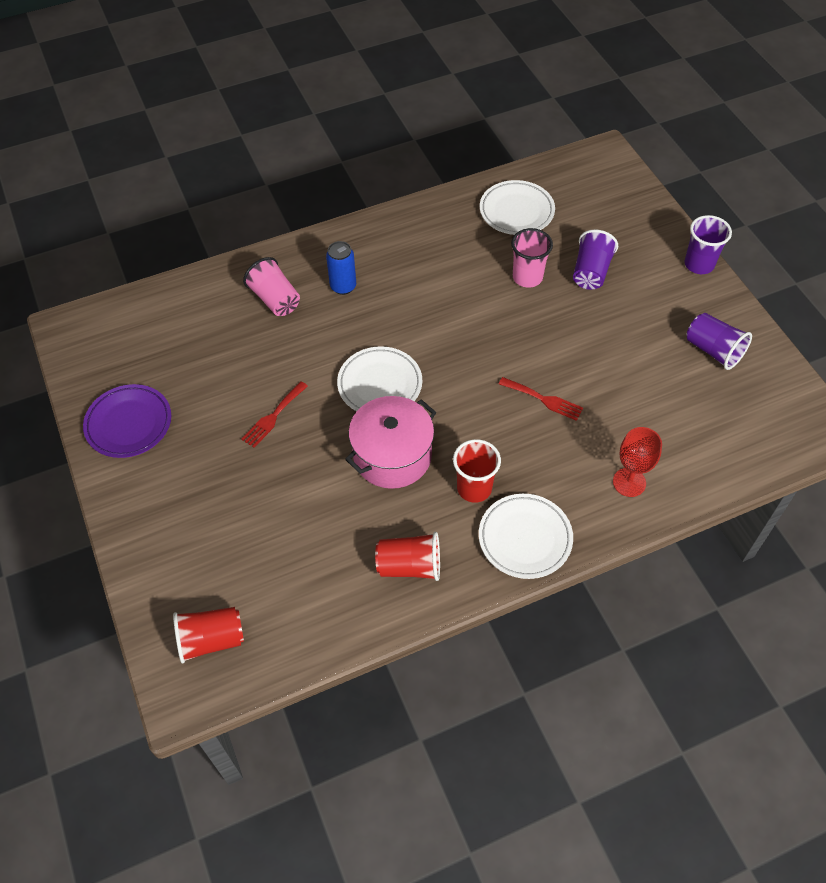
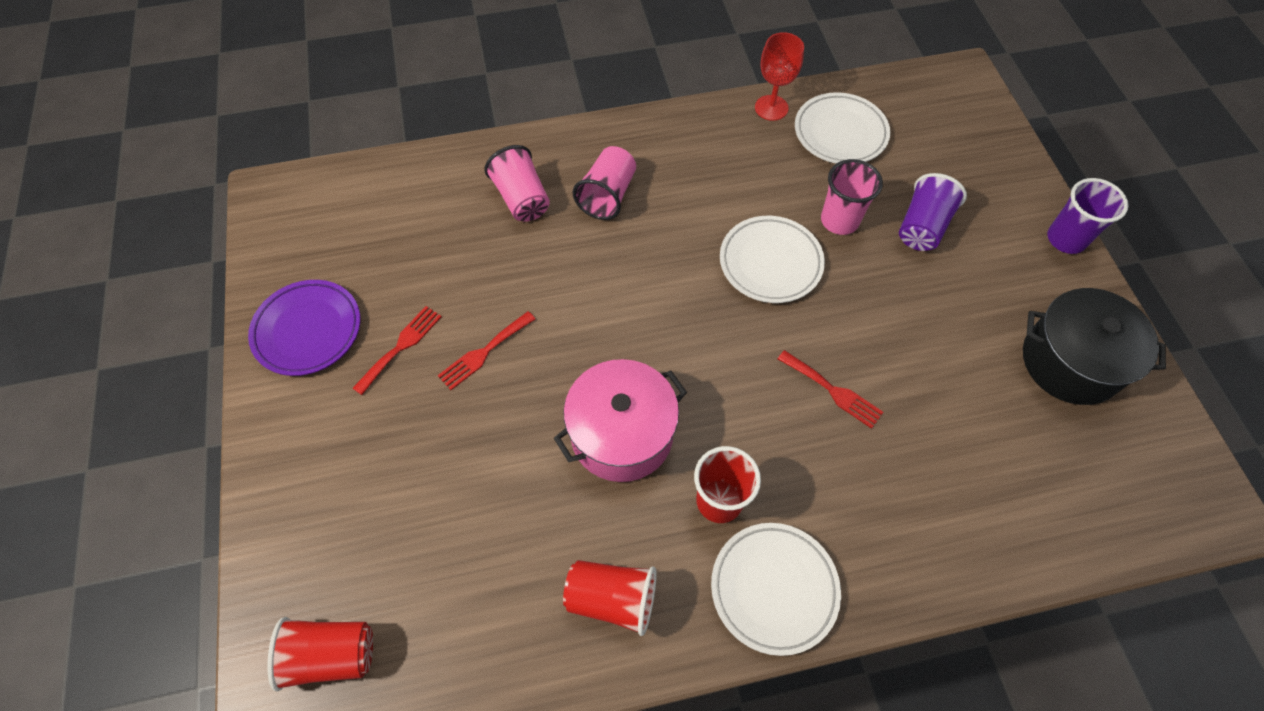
camera: 10 degrees right, 5 degrees up
(206, 423) = (401, 346): none -> red fork
(343, 286) = (607, 195): blue can -> pink cup
(380, 384) = (626, 332): white plate -> white plate (770, 263)
(629, 482) = (929, 532): red goblet -> red goblet (771, 108)
(713, 351) = (1070, 362): purple cup -> black pot

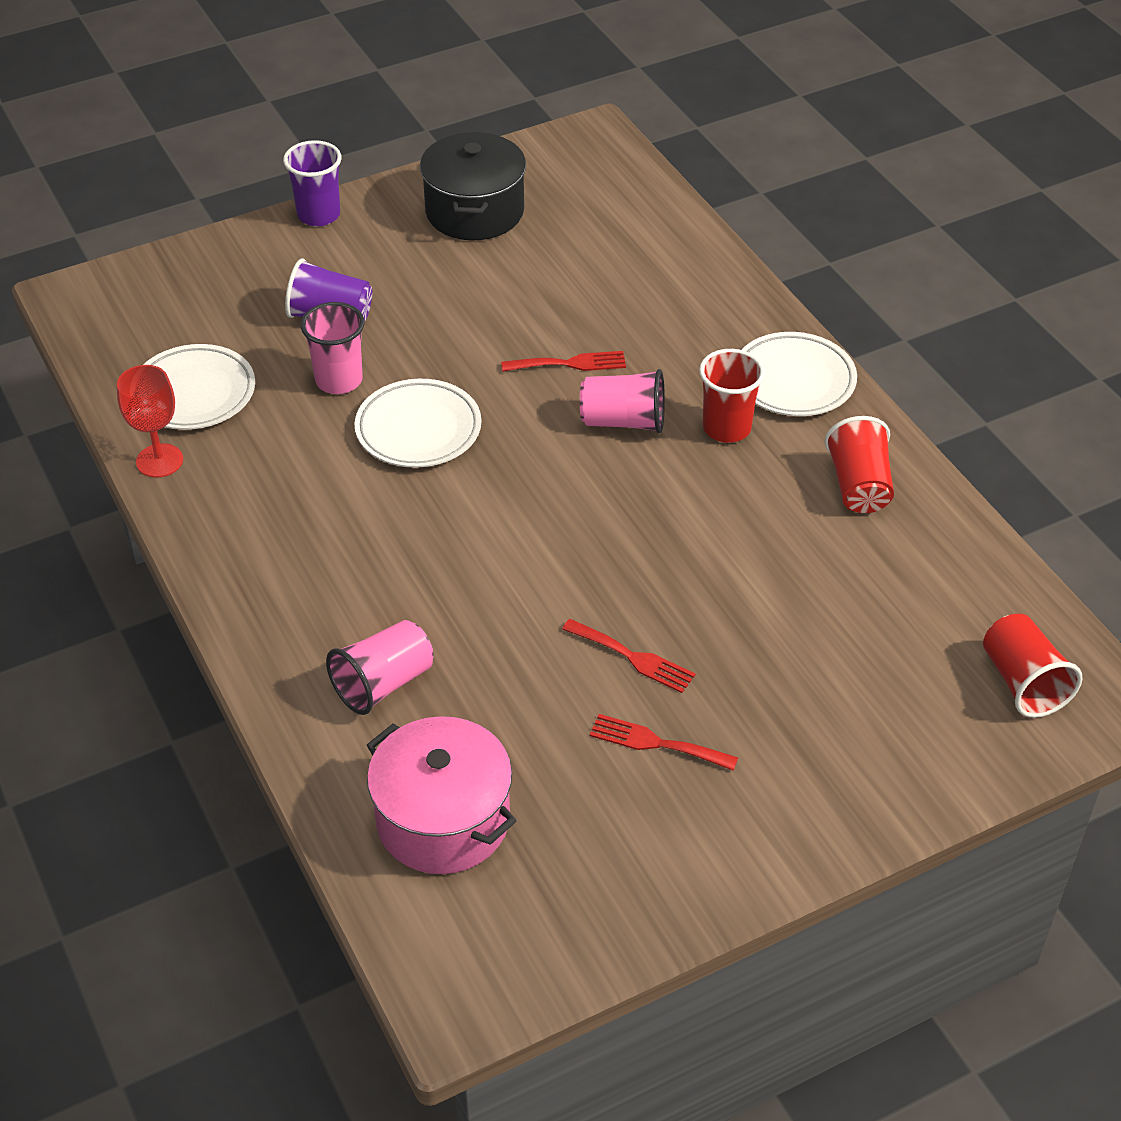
camera: 105 degrees left, 15 degrees down
(308, 330) = (671, 853): purple plate -> none
(607, 195) = (354, 595): pink cup -> pink cup (623, 421)
(622, 434) = (686, 513): pink pot -> pink pot (443, 820)
(833, 391) = (570, 363): red fork -> red fork turned 60 degrees clockwise

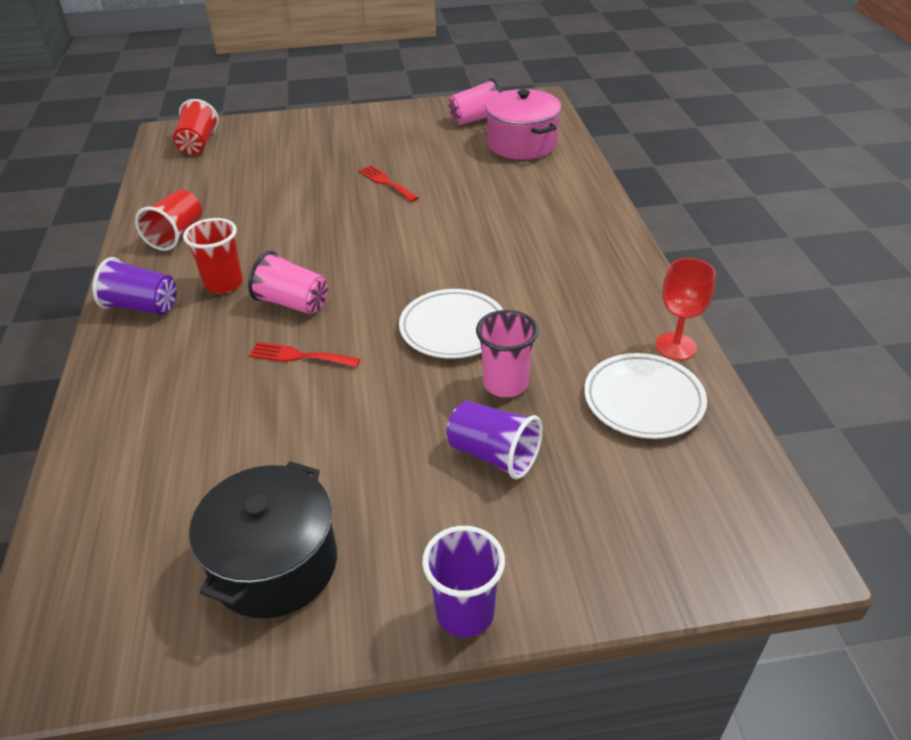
camera: 160 degrees left, 5 degrees down
(383, 683) = (534, 194): pink cup -> pink cup (476, 119)
(656, 743) = (399, 152): red fork -> none
(794, 380) = (142, 306): white plate -> purple cup

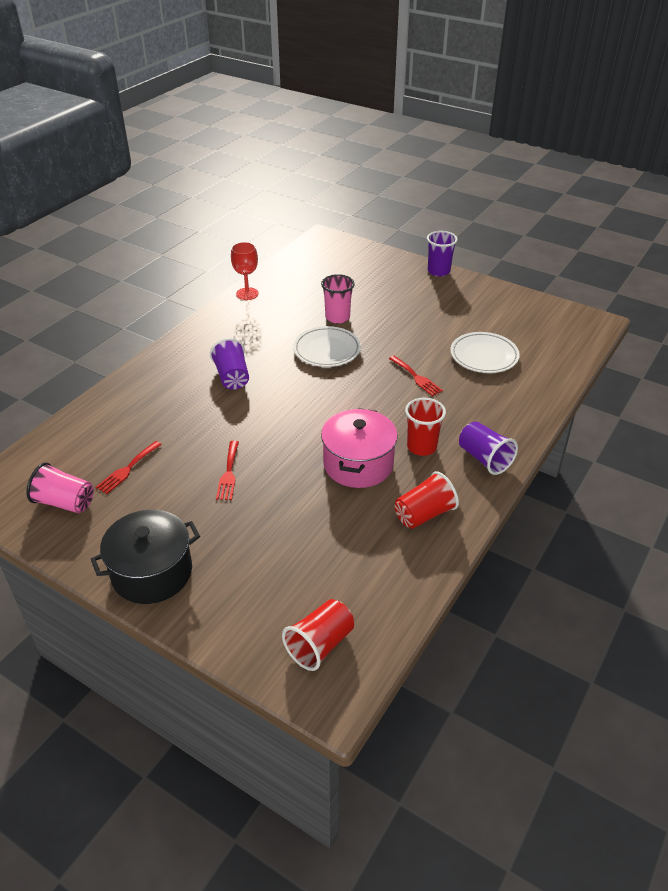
camera: 140 degrees left, 0 degrees up
(275, 564) = (492, 309): black pot -> black pot (152, 572)
(292, 303) = (392, 409): pink cup -> none
(469, 149) = (127, 469): none -> red fork
(493, 455) = (376, 299): purple cup -> purple cup (232, 377)
(521, 144) = (88, 450): pink pot -> pink pot (358, 464)
(643, 400) = (294, 286): white plate -> white plate (484, 356)

